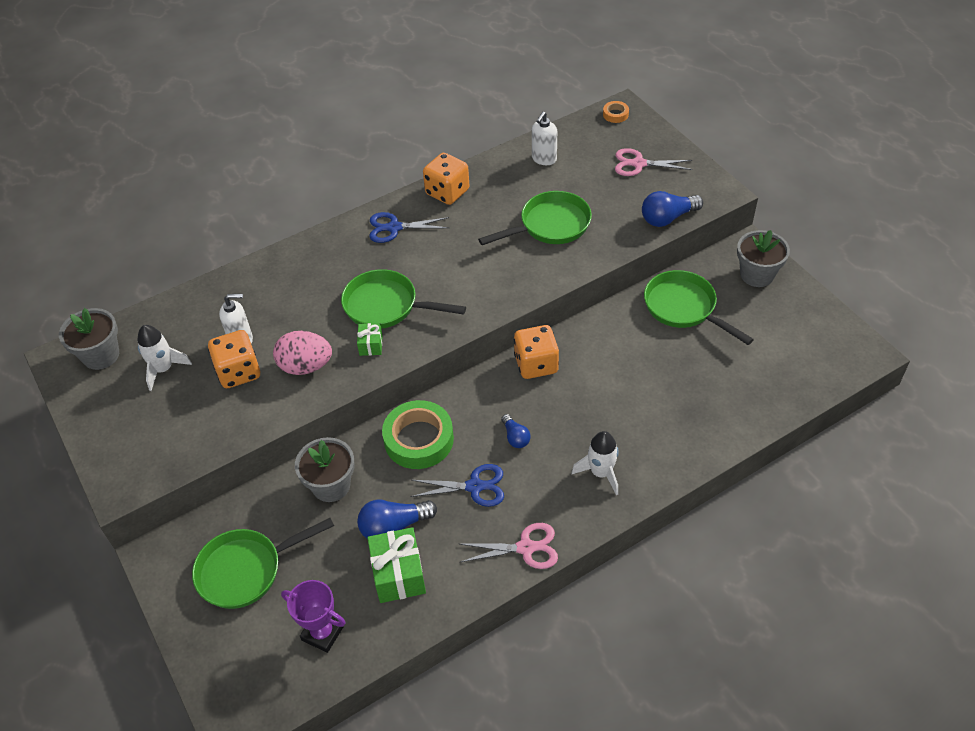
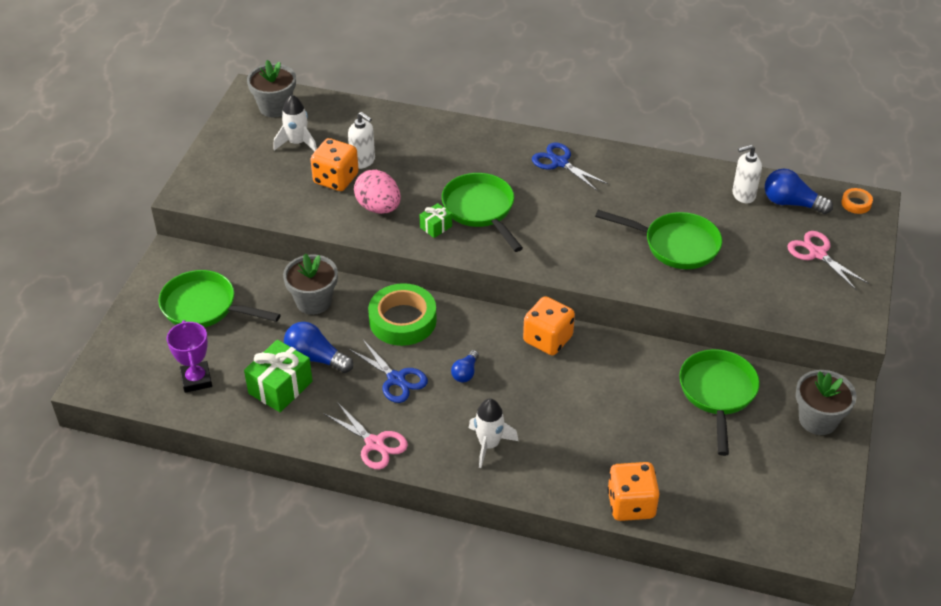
camera: 45 degrees right, 5 degrees down
(447, 192) = (633, 166): orange dice -> orange dice (631, 504)
(667, 218) = (779, 310): blue light bulb -> blue light bulb (791, 203)

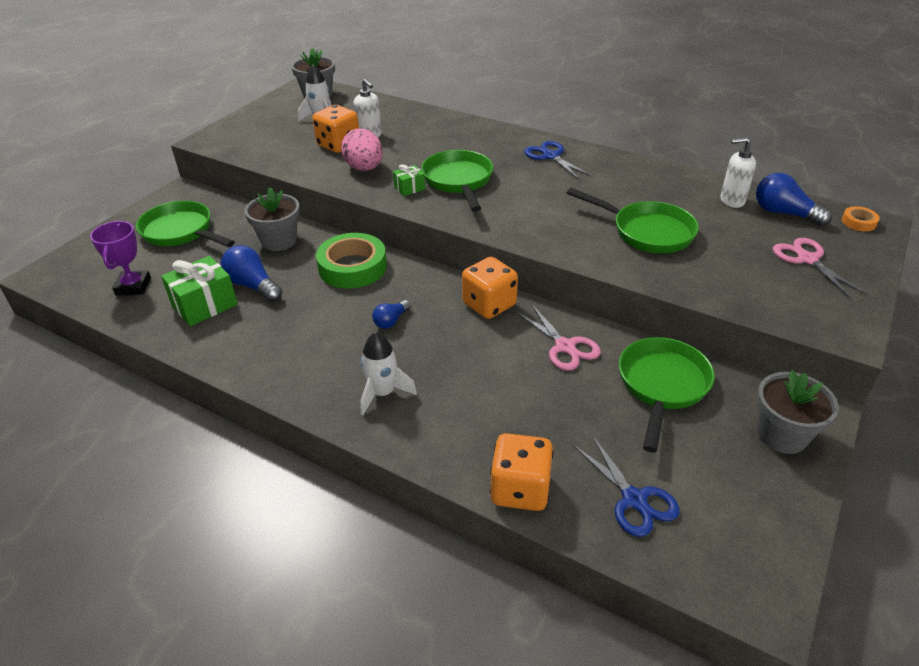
camera: 15 degrees right, 5 degrees down
(374, 444) = (264, 371): pink scissors -> pink scissors (565, 347)
(396, 379) = (319, 316): blue scissors -> blue scissors (634, 500)

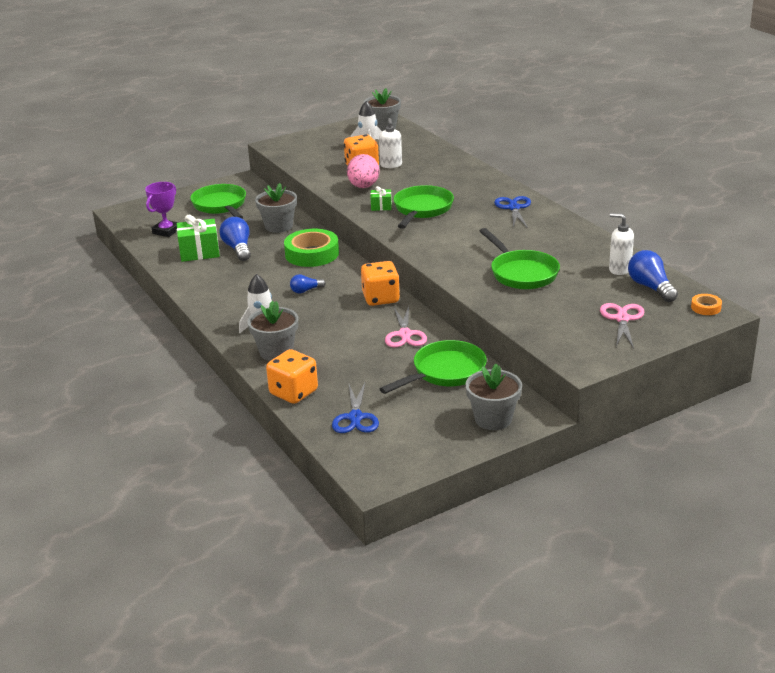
camera: 30 degrees right, 10 degrees down
(437, 428) = (276, 352): none -> grey flower pot

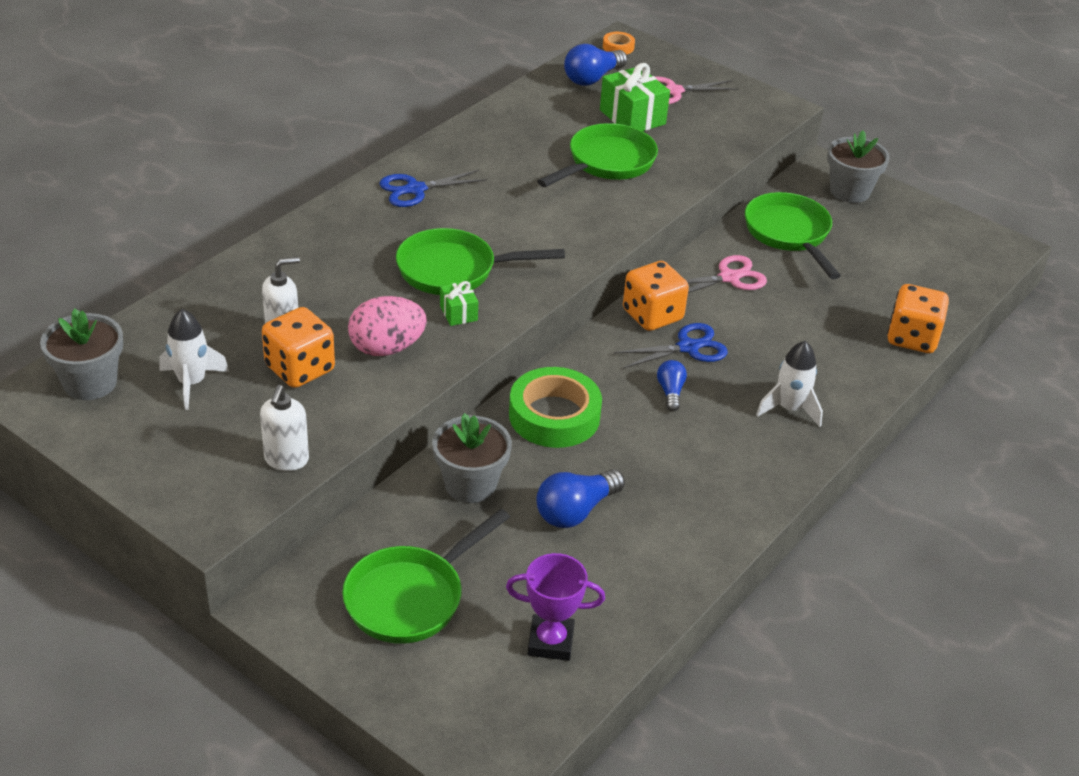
camera: 115 degrees left, 10 degrees up
(199, 252) = (610, 559): green gift -> green gift (632, 117)
(276, 352) = (840, 377): grey flower pot -> none
(306, 290) = (670, 392): blue light bulb -> blue light bulb turned 135 degrees counterclockwise
(355, 418) = (920, 280): blue scissors -> blue scissors (688, 347)
(445, 372) = (789, 234): green pan -> green pan turned 45 degrees clockwise
(619, 269) = (560, 99): white soap dispenser -> white soap dispenser (286, 460)

